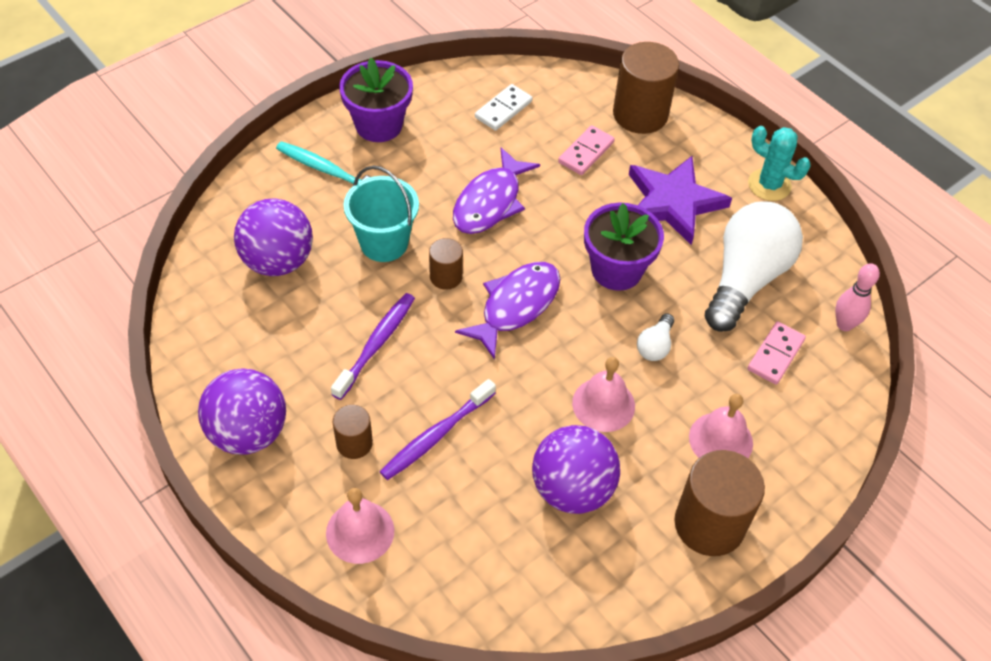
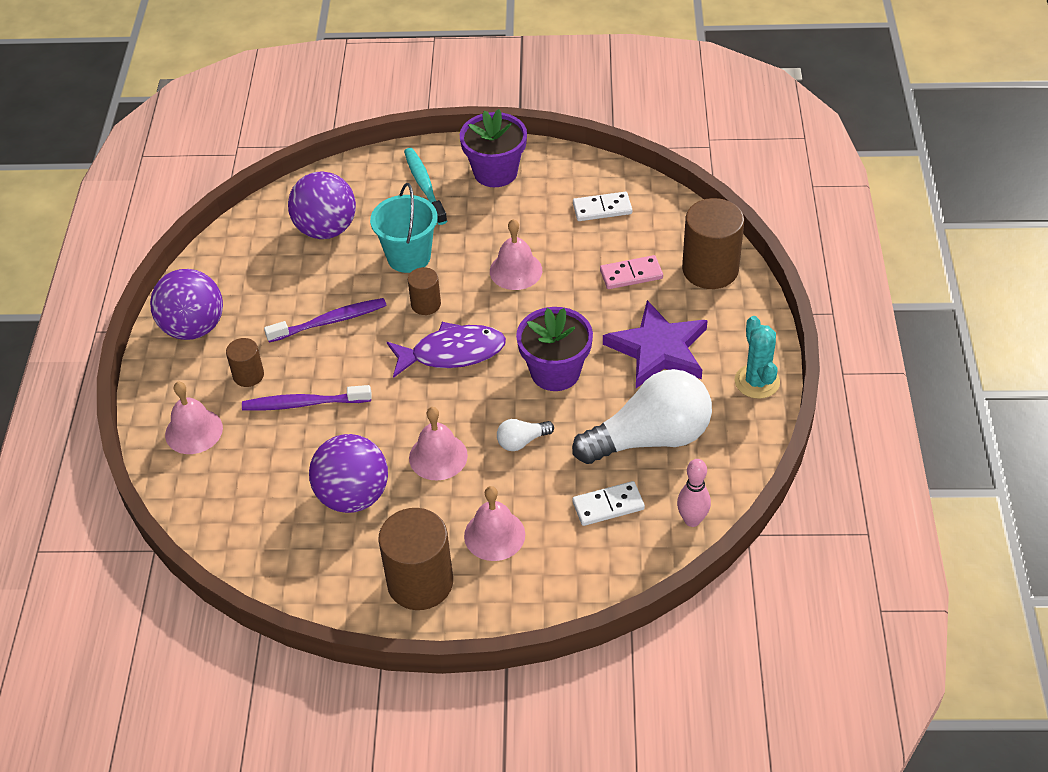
camera: 45 degrees right, 5 degrees down
(490, 202) = (516, 270): purple fish -> pink bell
(775, 355) = (608, 506): pink domino -> white domino

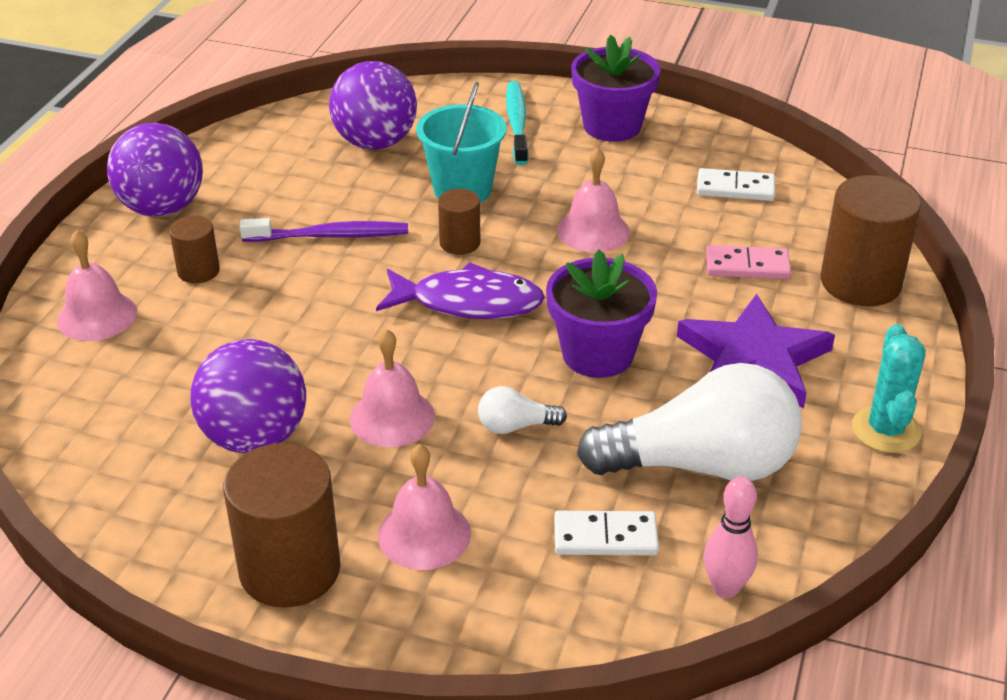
camera: 15 degrees right, 10 degrees down
(303, 404) = (249, 317): purple toothbrush -> none

